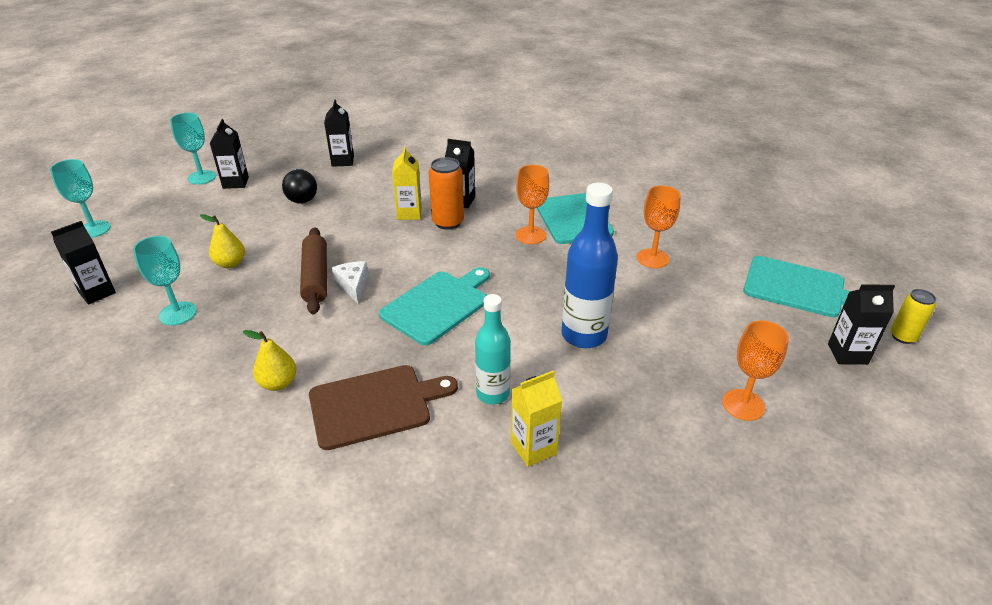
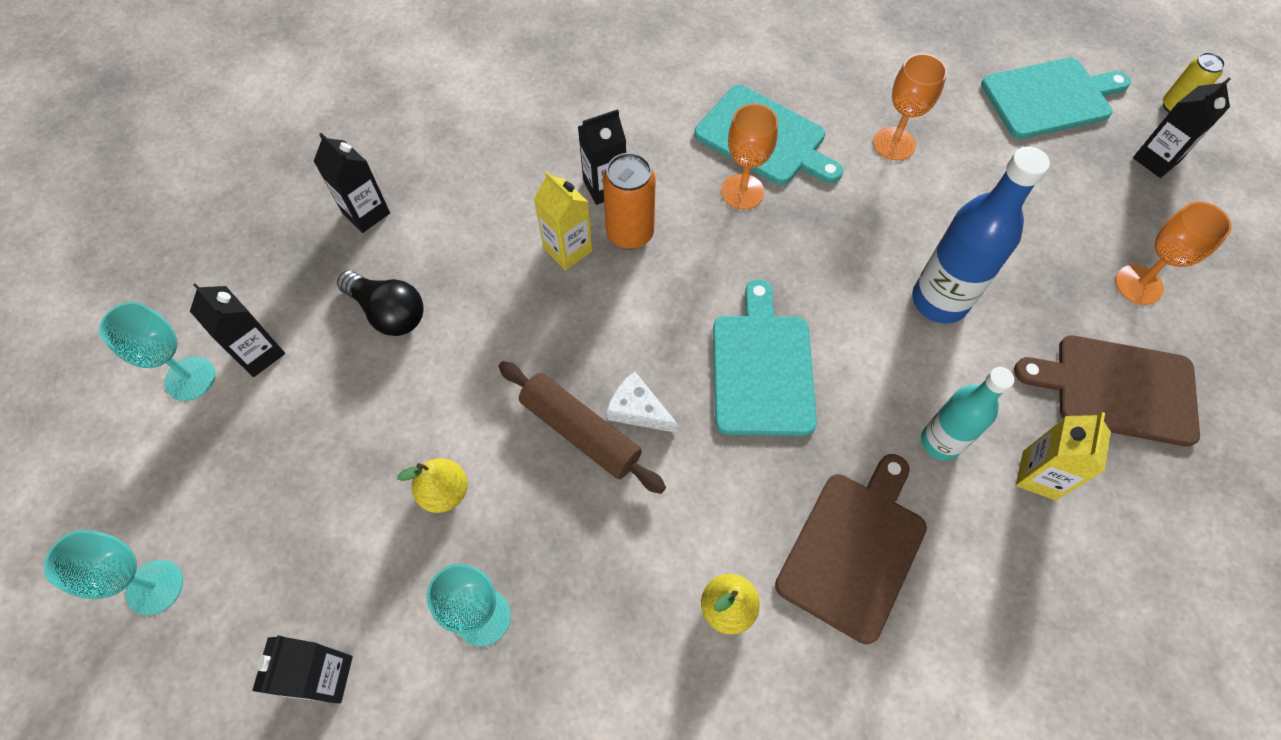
camera: 40 degrees left, 25 degrees up
(651, 444) = (1117, 389): none -> brown cutting board

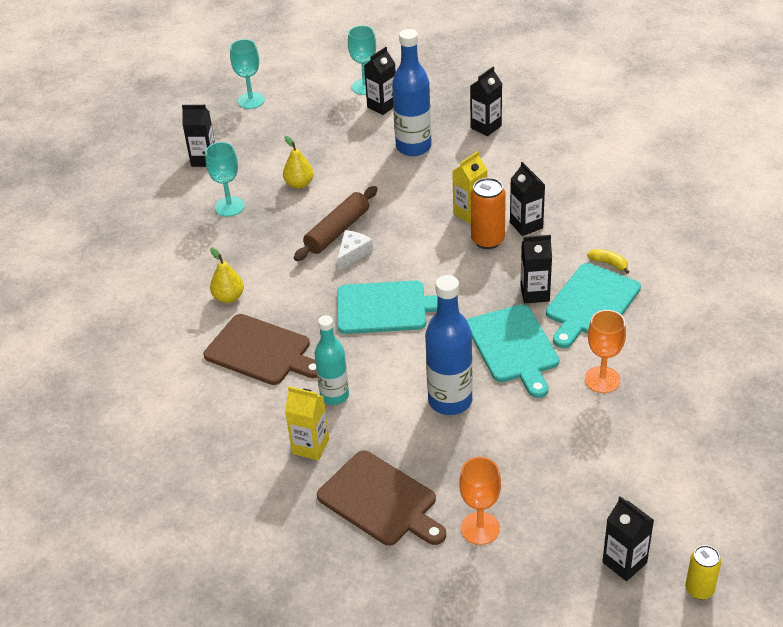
camera: 90 degrees right, 20 degrees down
(389, 312) = (413, 147): black light bulb -> blue bottle
(692, 111) = (609, 263): none -> yellow banana
(742, 192) = (535, 293): orange goblet -> black carton
(1050, 97) = (685, 491): turquoise cutting board -> turquoise cutting board (514, 347)
(1117, 389) = (381, 500): brown cutting board -> brown cutting board turned 120 degrees clockwise

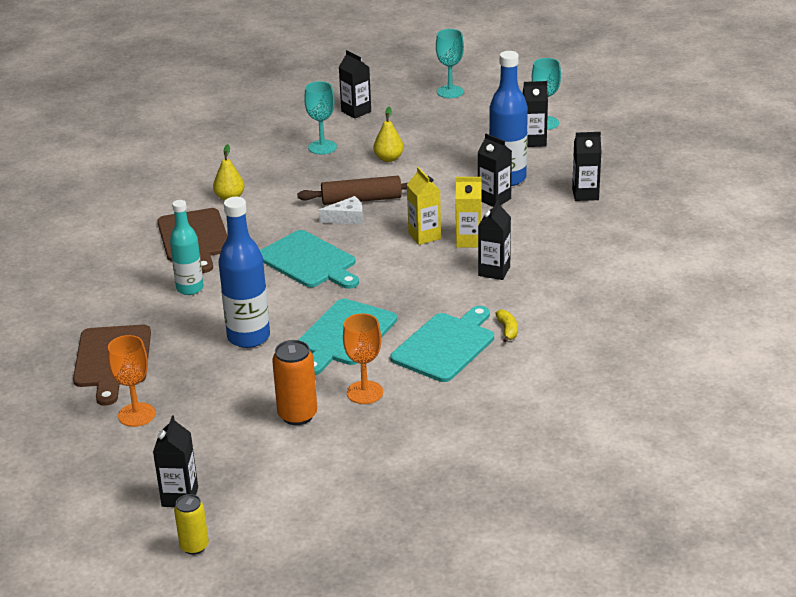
camera: 45 degrees right, 10 degrees down
(310, 446) = (128, 305): yellow carton -> yellow carton (424, 236)
(487, 240) = (449, 264): orange can -> orange can (297, 415)
(535, 293) = (419, 314): black carton -> black carton (494, 199)
(591, 304) = (445, 345): turquoise cutting board -> turquoise cutting board turned 135 degrees clockwise

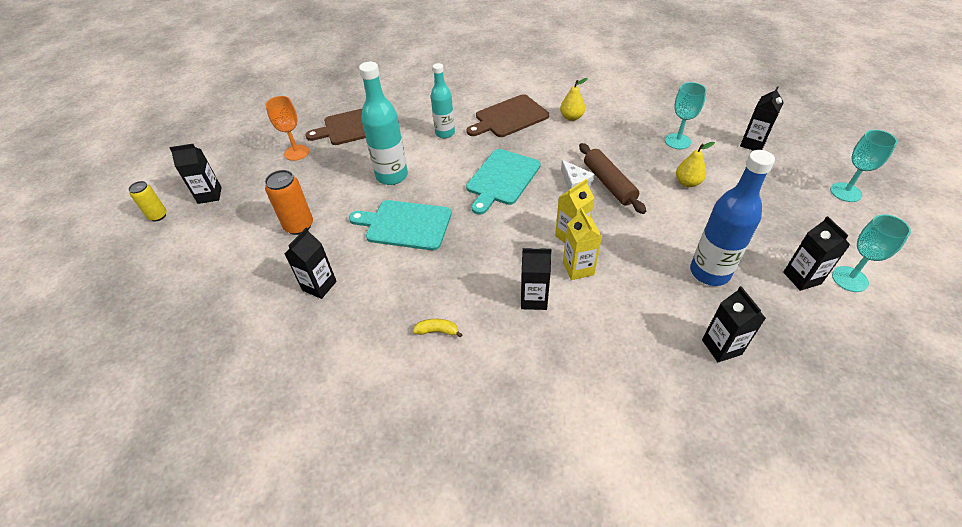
camera: 75 degrees right, 15 degrees up
(248, 337) = (392, 176): blue bottle -> turquoise bottle
(365, 392) = (330, 255): orange goblet -> none
(445, 345) = (404, 291): turquoise cutting board -> none
(494, 199) = (663, 271): black carton -> black carton (319, 286)
(507, 330) = (437, 331): yellow banana -> yellow banana turned 150 degrees counterclockwise

